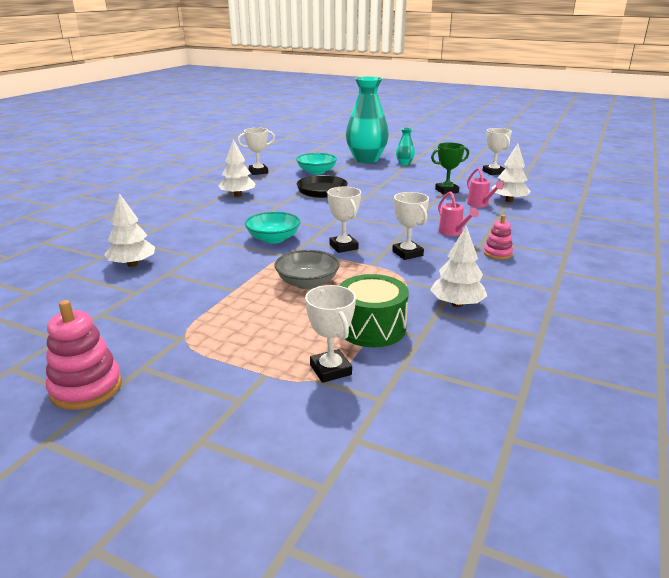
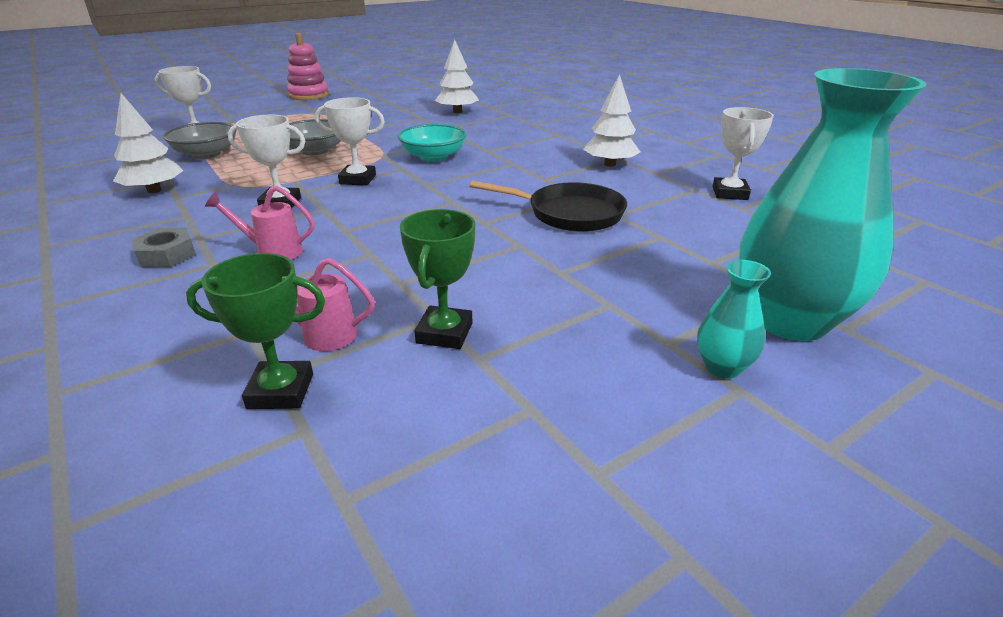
camera: 120 degrees right, 5 degrees up
(316, 172) = (701, 236): turquoise bowl -> none
(371, 328) = (206, 154): green drum -> grey bowl
(493, 172) = (508, 524): white trophy -> none
(497, 253) = (166, 255): pink stacking toy -> grey nut
(509, 200) = (281, 391): white tree -> green trophy

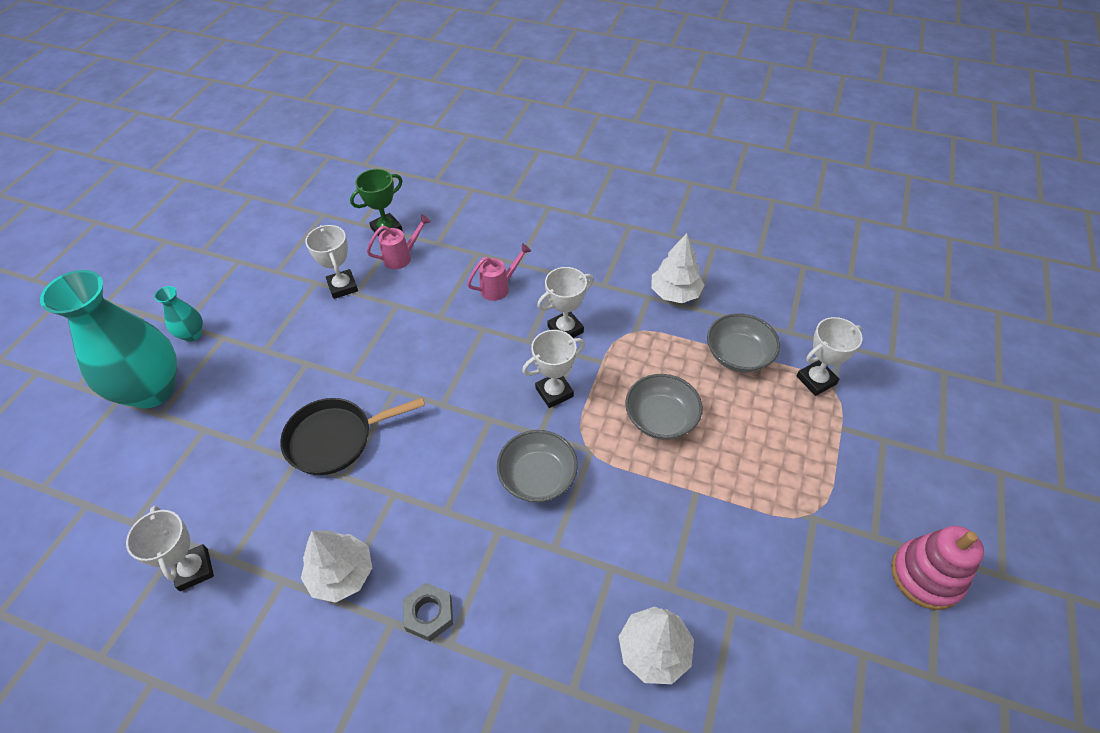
camera: 145 degrees right, 20 degrees up
(166, 255) = (554, 255): grey nut -> grey nut (429, 614)
(433, 157) = (538, 477): turquoise bowl -> grey bowl
(444, 333) = (343, 286): green trophy -> white trophy

